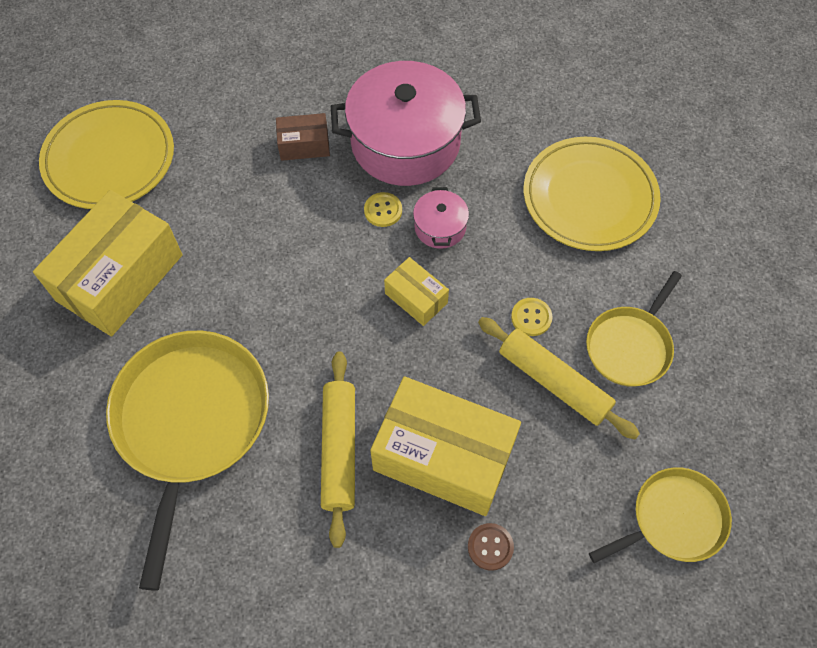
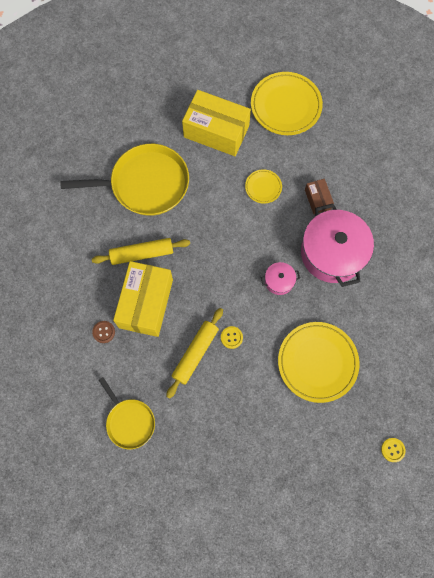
camera: 80 degrees right, 10 degrees up
(258, 221) = (263, 187): none -> yellow plate
(383, 210) = (283, 249): yellow button -> yellow button (392, 450)
(416, 298) = (232, 276): yellow box -> none
(630, 346) = (224, 393): yellow pan -> none

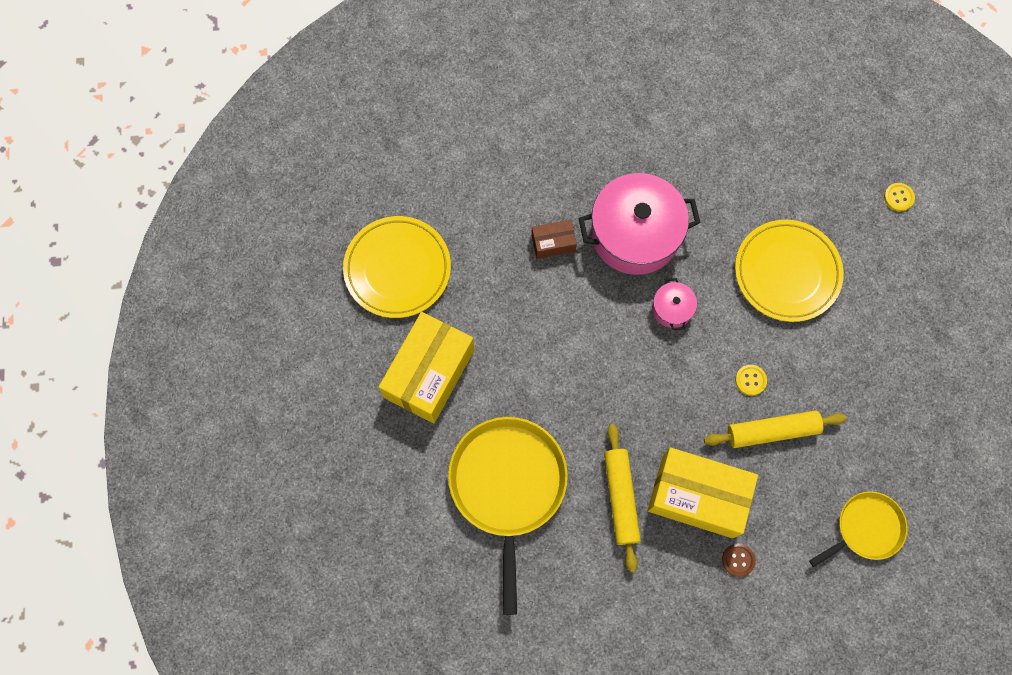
camera: 85 degrees left, 0 degrees up
(195, 353) = (772, 431): yellow rolling pin -> yellow rolling pin turned 45 degrees counterclockwise
(263, 187) = (528, 315): yellow plate -> none

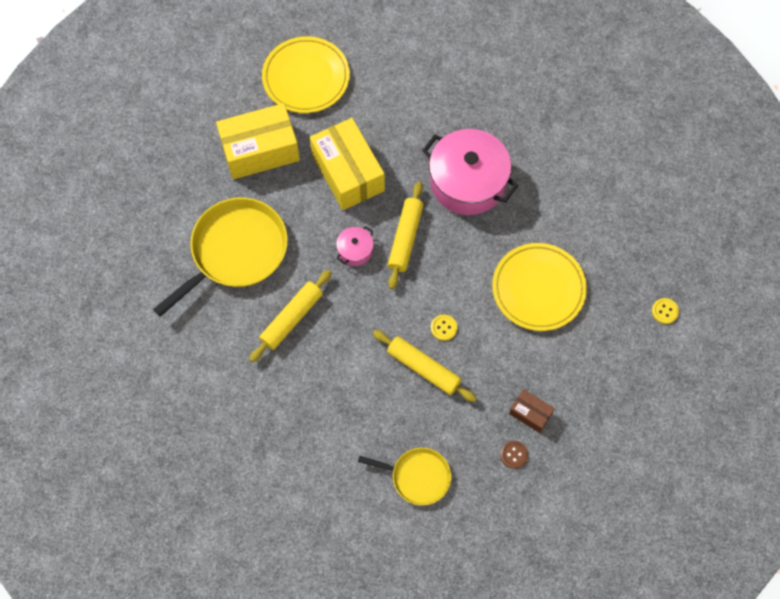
camera: 45 degrees right, 5 degrees down
(553, 243) = (412, 143): brown box -> brown box (530, 413)
(637, 333) = (405, 238): none -> yellow rolling pin
(672, 309) = (442, 244): pink pot -> pink pot (355, 250)
(697, 496) = (337, 361): yellow box -> yellow box (348, 173)
(738, 560) = (320, 418): brown button -> brown button (514, 455)

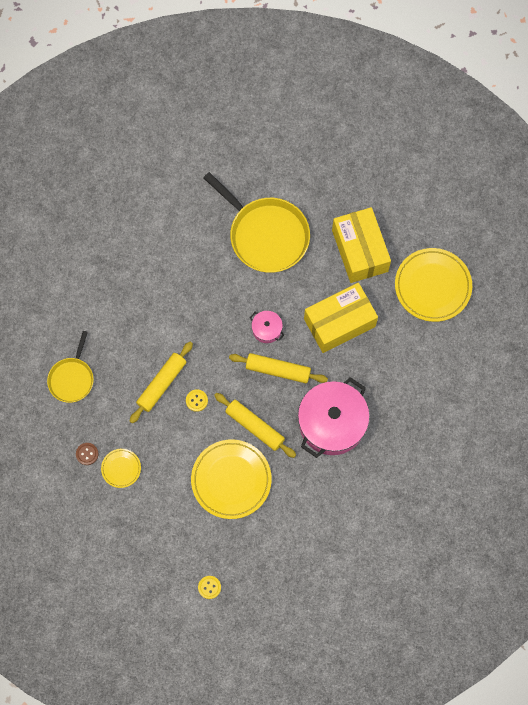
camera: 90 degrees right, 5 degrees up
(291, 319) = (206, 280): yellow rolling pin -> yellow rolling pin (254, 427)
(530, 413) = (121, 468): brown box -> yellow plate

